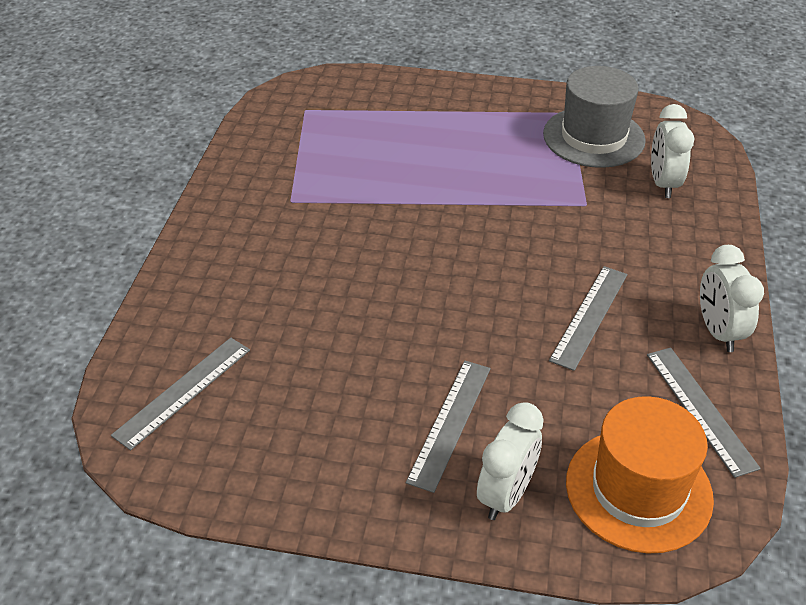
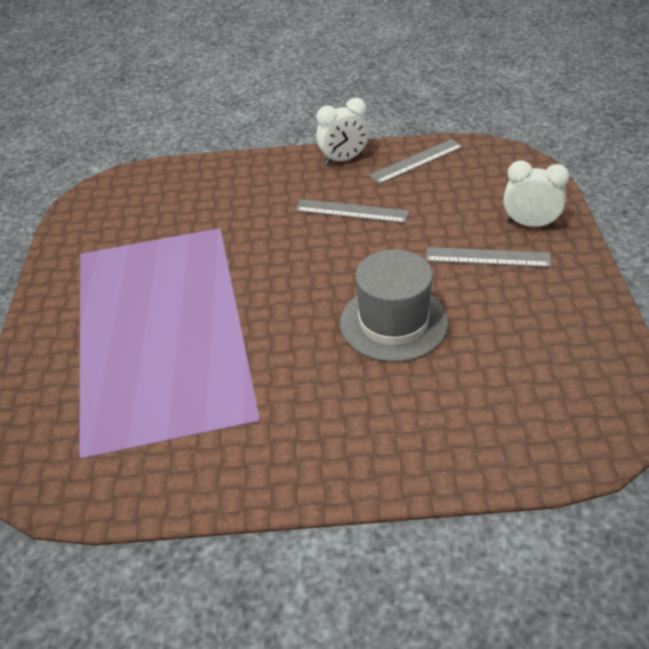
camera: 100 degrees left, 0 degrees up
(183, 391) = (545, 415): grey ruler -> none
(593, 137) = (120, 235): grey hat -> grey hat (393, 322)
(638, 490) = (493, 177): orange hat -> none
(663, 183) = (183, 193): white clock -> none

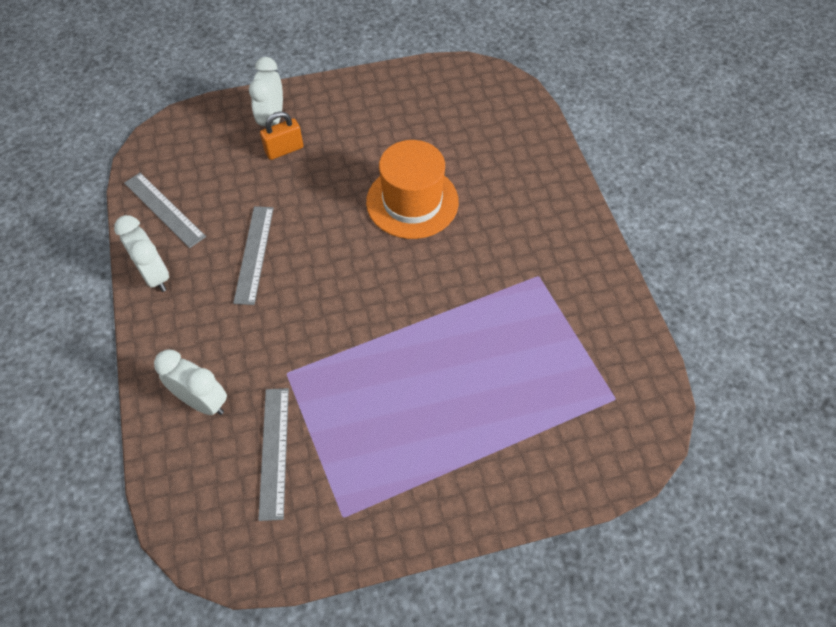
camera: 105 degrees left, 15 degrees up
(214, 185) = (202, 401): none -> white clock
(393, 322) = (412, 202): grey hat -> orange hat
(484, 231) = (284, 150): none -> orange padlock
(487, 257) = (321, 146): grey ruler -> grey ruler (274, 451)

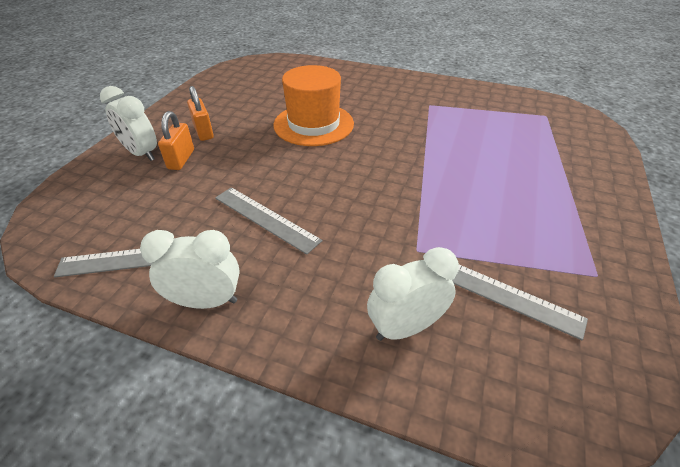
camera: 55 degrees left, 15 degrees down
(333, 134) = (203, 132): none -> orange padlock

